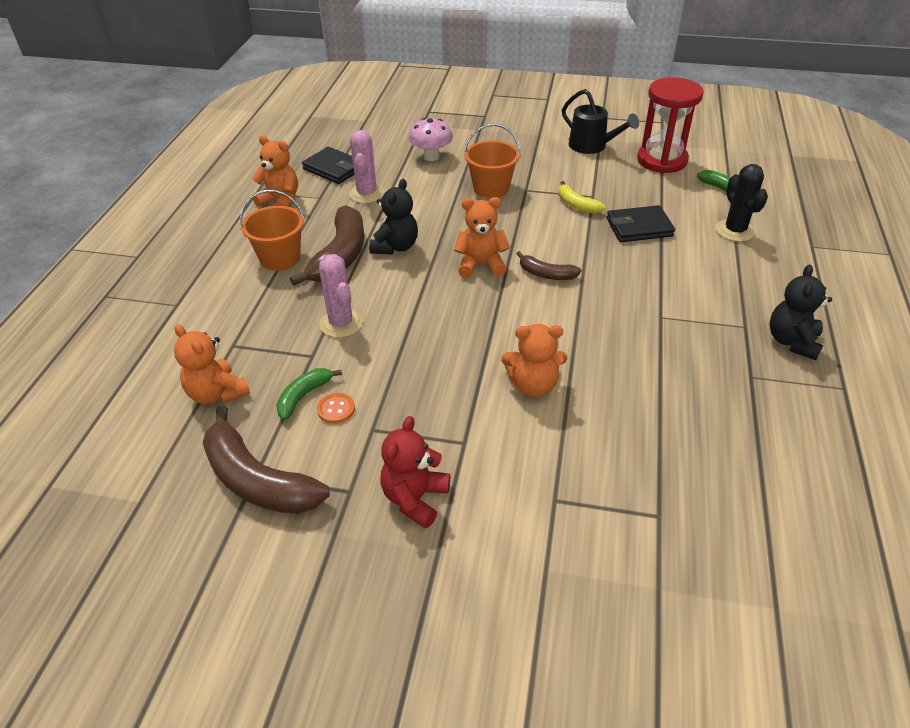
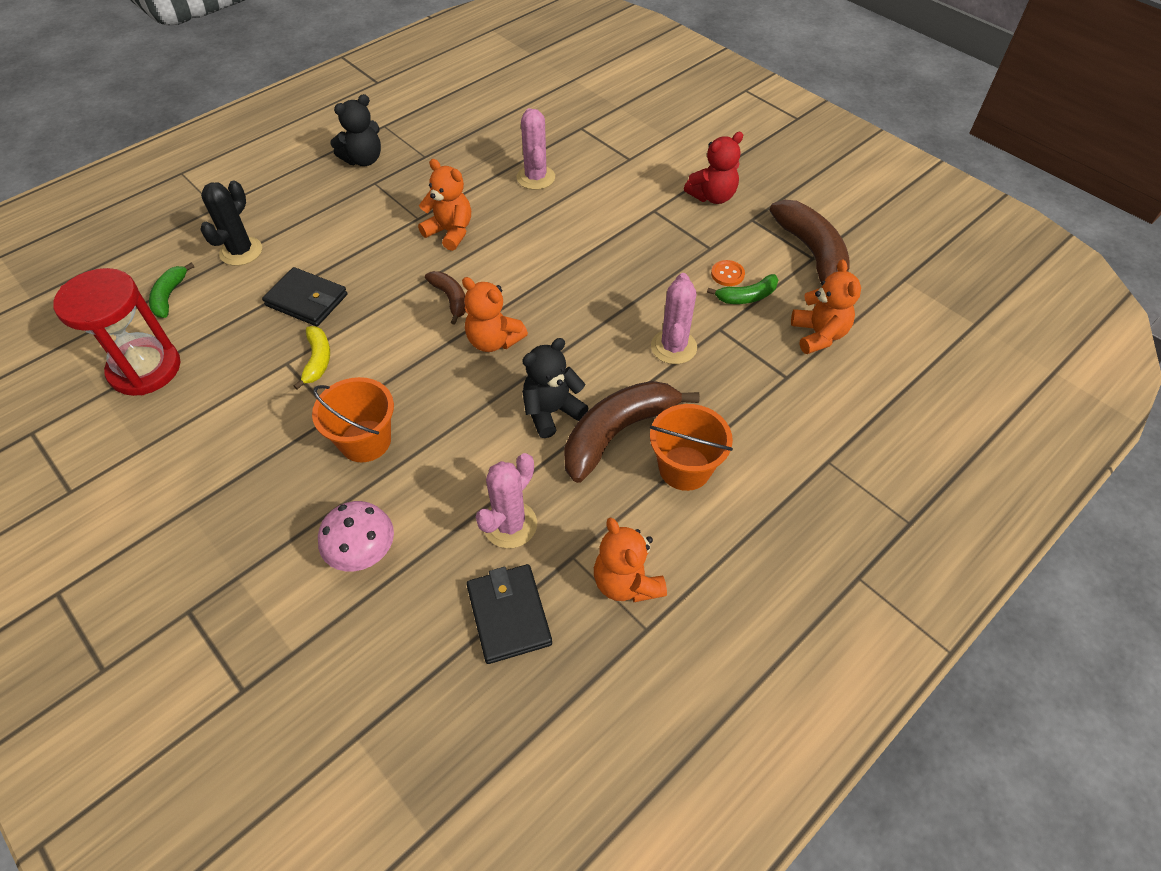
camera: 145 degrees left, 10 degrees up
(533, 385) = (570, 220): orange teddy bear -> orange teddy bear (450, 232)
(592, 146) = (169, 440): black watering can -> none
(620, 413) = (536, 178): none -> pink cactus

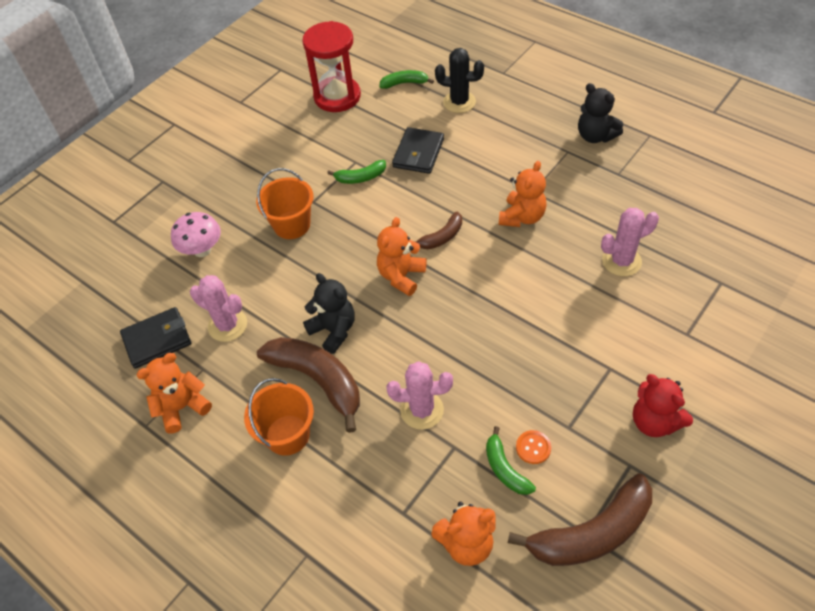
camera: 85 degrees right, 0 degrees up
(317, 360) = (360, 177): yellow banana -> green banana

